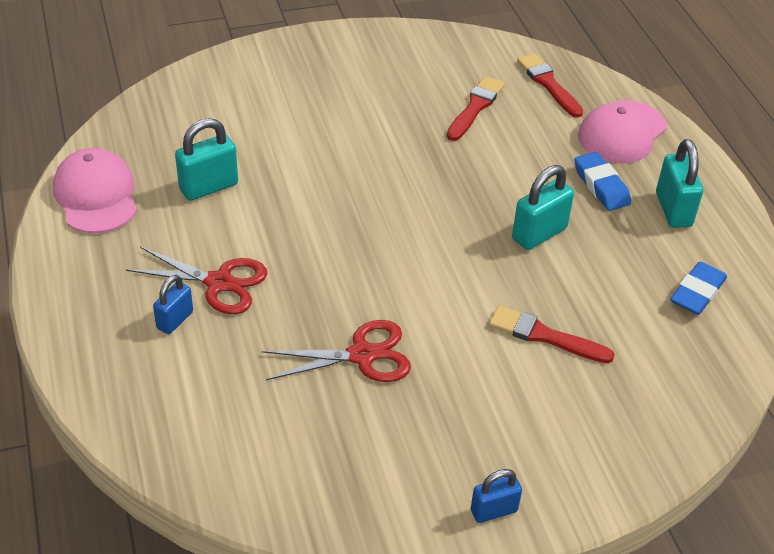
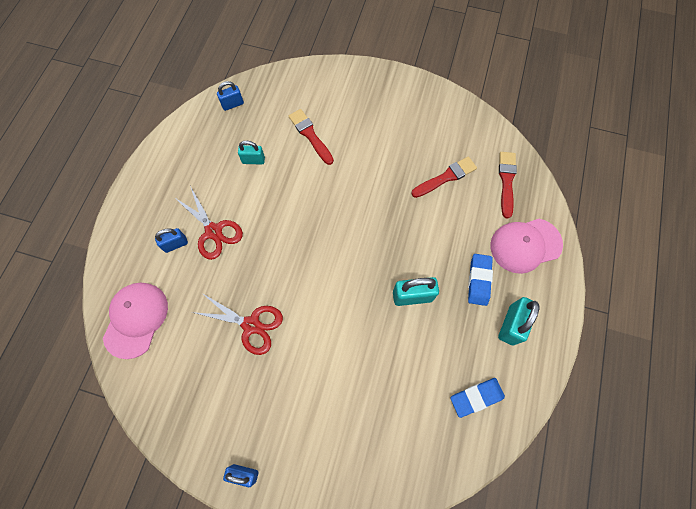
camera: 35 degrees right, 25 degrees up
(96, 195) = (194, 136): pink cap -> pink cap (136, 319)
(124, 141) = (232, 104): none -> blue padlock
(209, 187) = (253, 160): turquoise padlock -> turquoise padlock, size x0.64
(544, 336) = (359, 373): red brush -> red brush (310, 135)

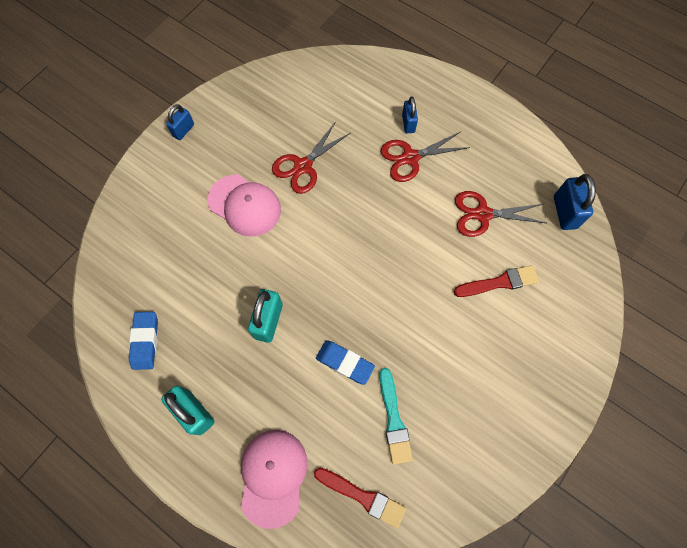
camera: 110 degrees right, 0 degrees up
(136, 319) = (346, 80): pink cap -> pink cap (244, 205)
(232, 104) = (564, 212): blue padlock -> blue padlock, size x1.57
(253, 160) = (483, 214): turquoise padlock -> red scissors
(446, 177) = (394, 420): red brush -> turquoise brush
(479, 280) = (255, 399): blue eraser -> blue eraser (344, 363)

